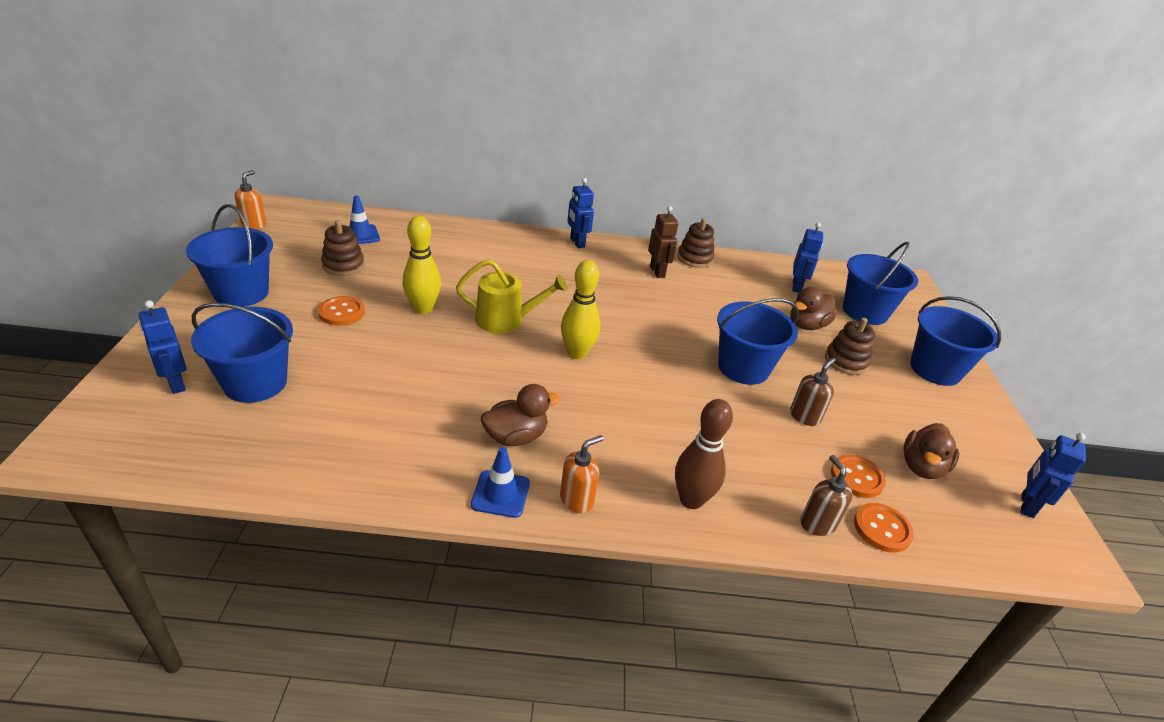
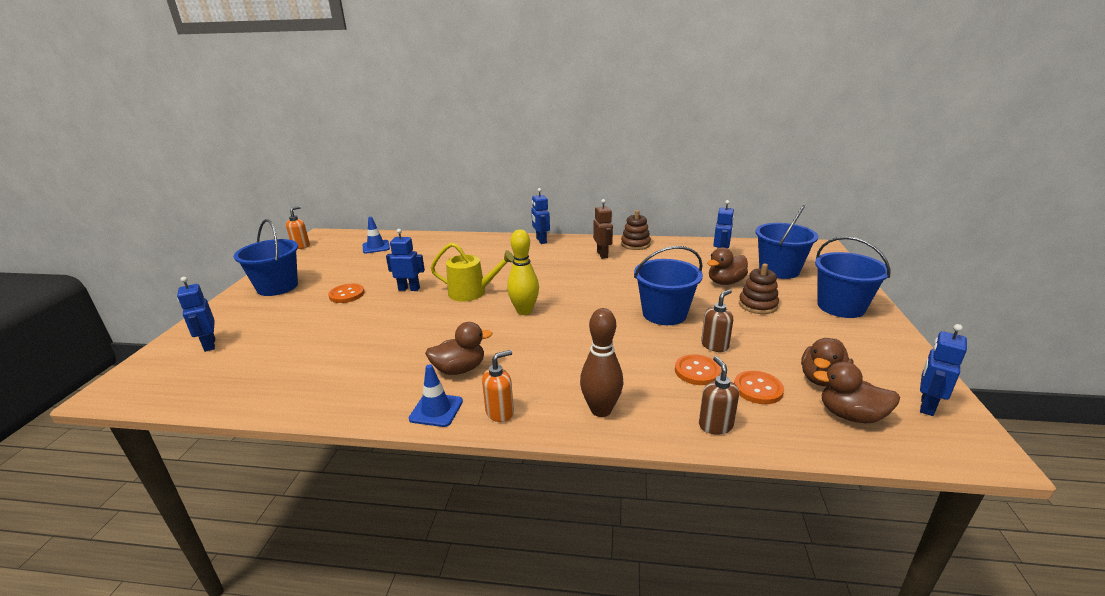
camera: 10 degrees right, 10 degrees down
(255, 383) = (267, 342): blue bucket -> none
(343, 265) = (357, 266): brown stacking toy -> none
(423, 309) = (409, 289): yellow bowling pin -> blue robot
(882, 529) = (778, 428): orange button -> orange button (697, 371)
(953, 515) = (850, 415): none -> brown duck

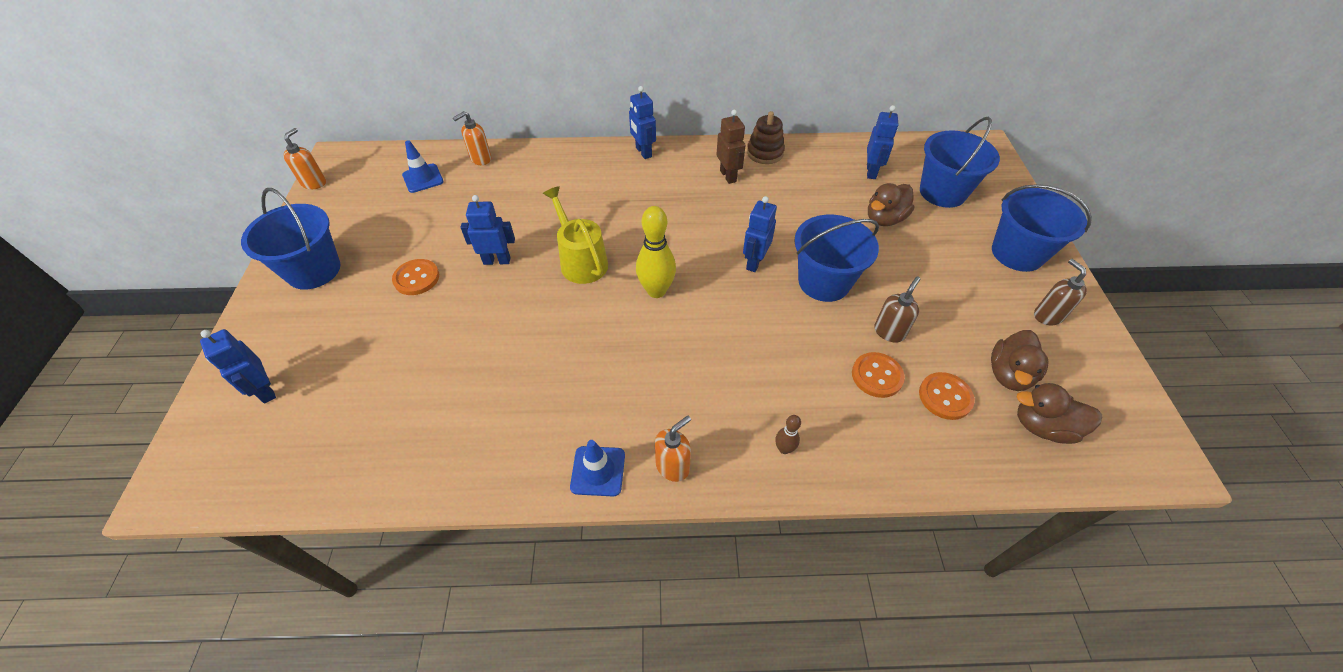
camera: 10 degrees left, 25 degrees up
(421, 239) = (480, 159): none -> orange soap dispenser
(459, 369) = (605, 401): brown duck -> none
(472, 292) = (581, 261): yellow watering can -> yellow watering can turned 120 degrees counterclockwise
(601, 410) = (784, 449): brown bowling pin -> brown bowling pin, size x0.49
(715, 425) = (909, 457): brown soap dispenser -> brown soap dispenser (1047, 315)
(757, 305) = (926, 257): brown stacking toy -> none
(926, 406) = (1114, 403): blue robot -> blue robot (754, 262)

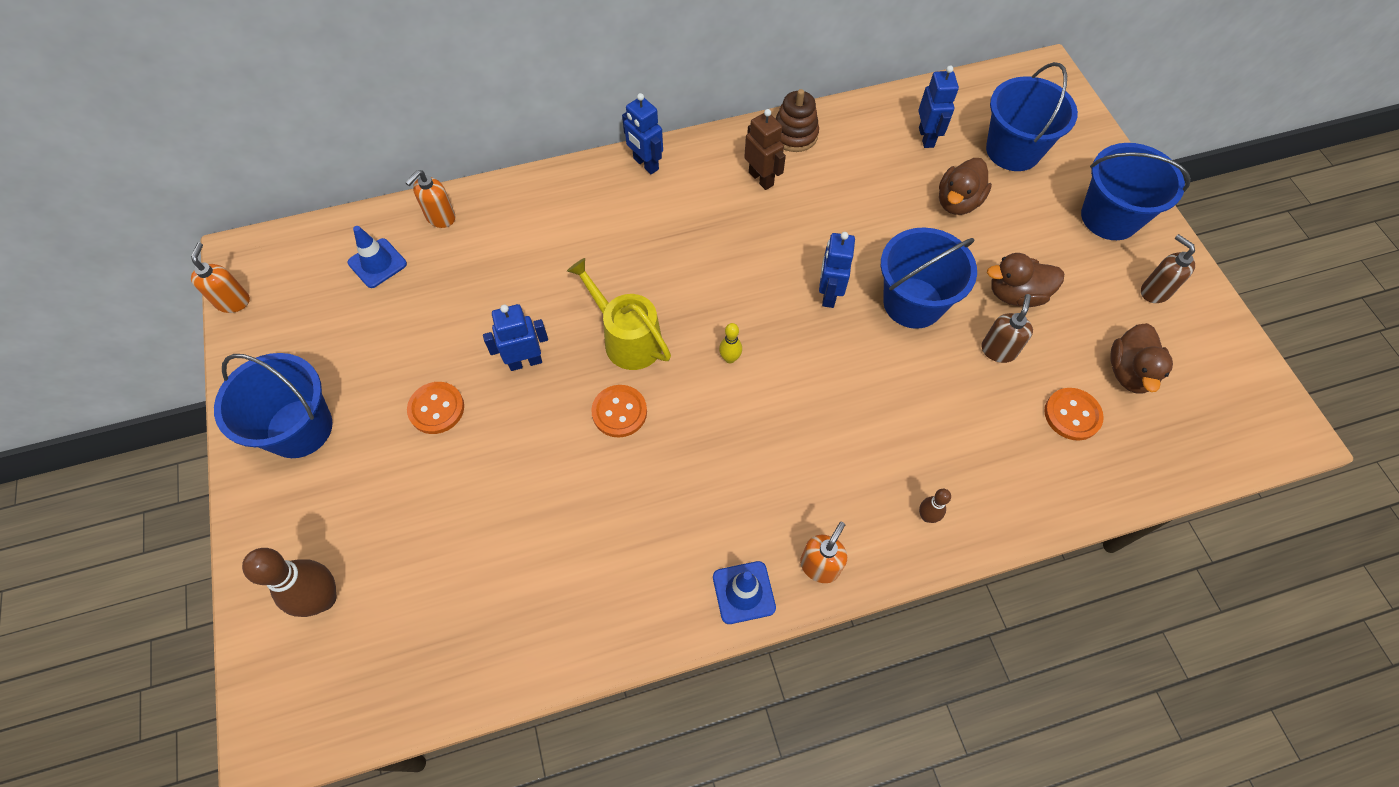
camera: 15 degrees left, 10 degrees up
(265, 390) = (323, 598): blue robot -> brown bowling pin
(656, 291) = (730, 358): yellow bowling pin -> yellow bowling pin, size x0.49
(877, 376) = (998, 407): orange button -> orange button (619, 412)
(1042, 426) = (1172, 424): brown duck -> brown duck (1016, 294)

